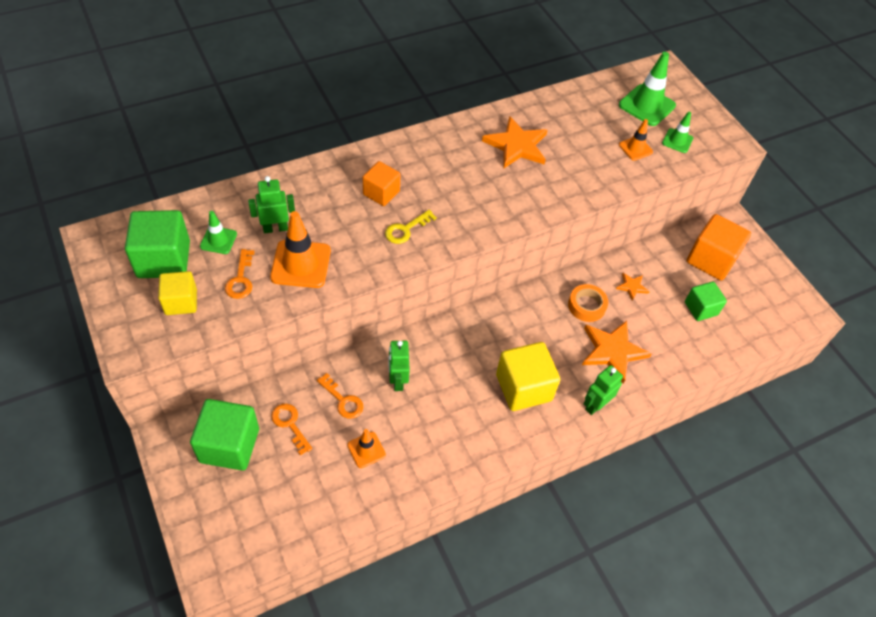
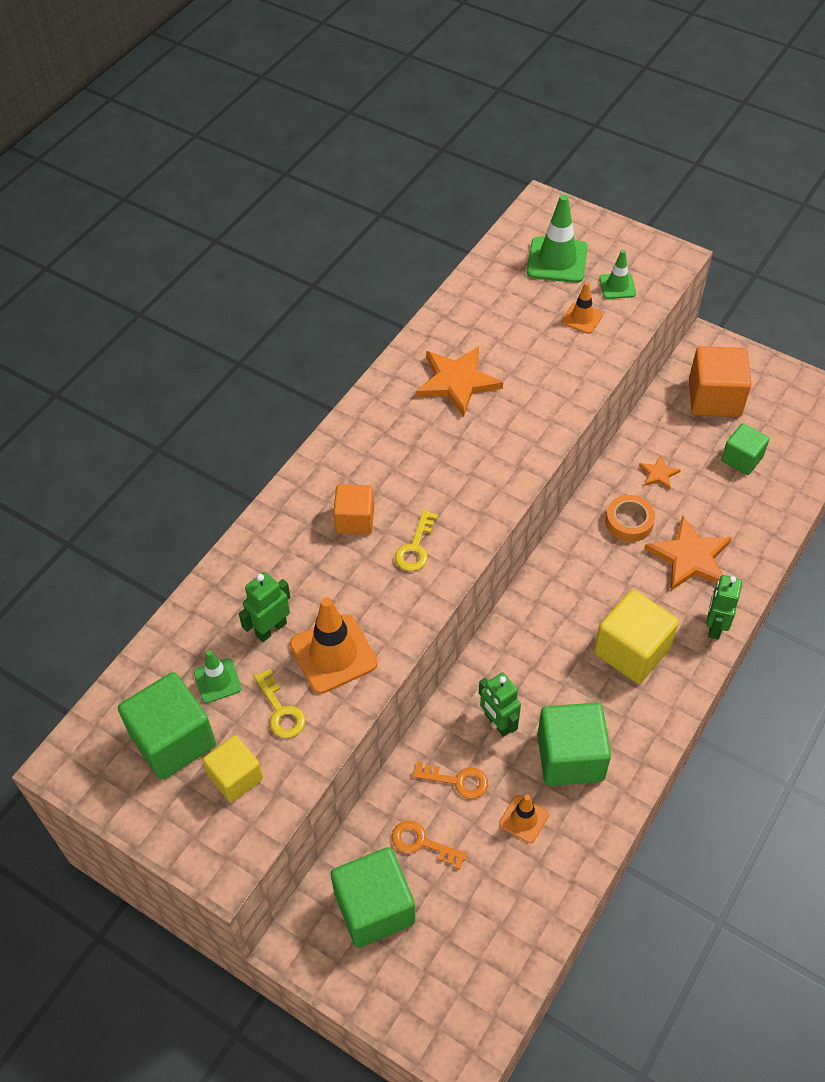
camera: 25 degrees left, 0 degrees up
(240, 279) = (281, 711): orange key -> yellow key
(428, 430) = (570, 757): none -> green cube

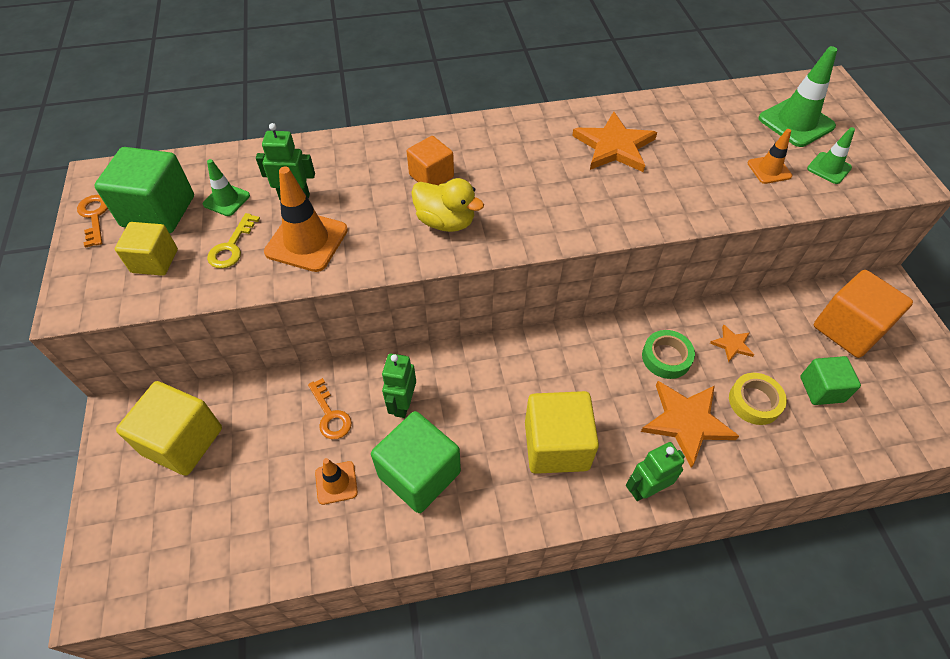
camera: 45 degrees right, 0 degrees up
(374, 908) = (183, 441): green cube -> yellow cube
(415, 547) = (445, 222): yellow key -> yellow duck
(421, 843) = (259, 431): orange key -> orange key (94, 216)
(629, 522) = (666, 357): orange tape -> green tape
(713, 504) = (754, 402): none -> yellow tape

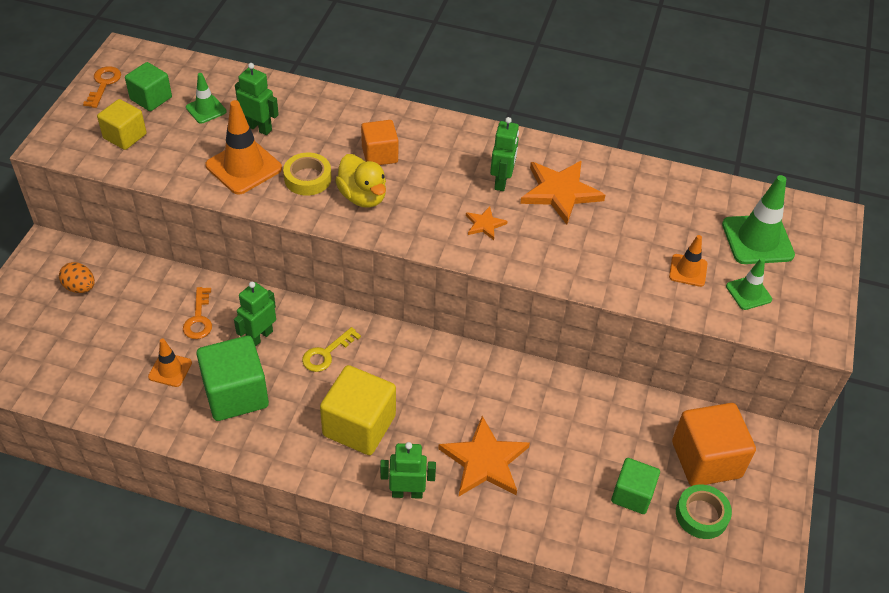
camera: 25 degrees right, 5 degrees down
(158, 211) = (151, 98): green cube -> green cube, size x0.62
(183, 441) = (80, 287): yellow cube -> orange egg
(231, 247) = (186, 148): yellow key -> yellow key (326, 354)
(558, 157) = (501, 181): none -> green robot
(666, 357) = (509, 403): green tape -> green tape (701, 515)
(732, 344) = (580, 420): orange star -> orange star (484, 224)
(754, 402) = (559, 475): yellow tape -> yellow tape (307, 178)

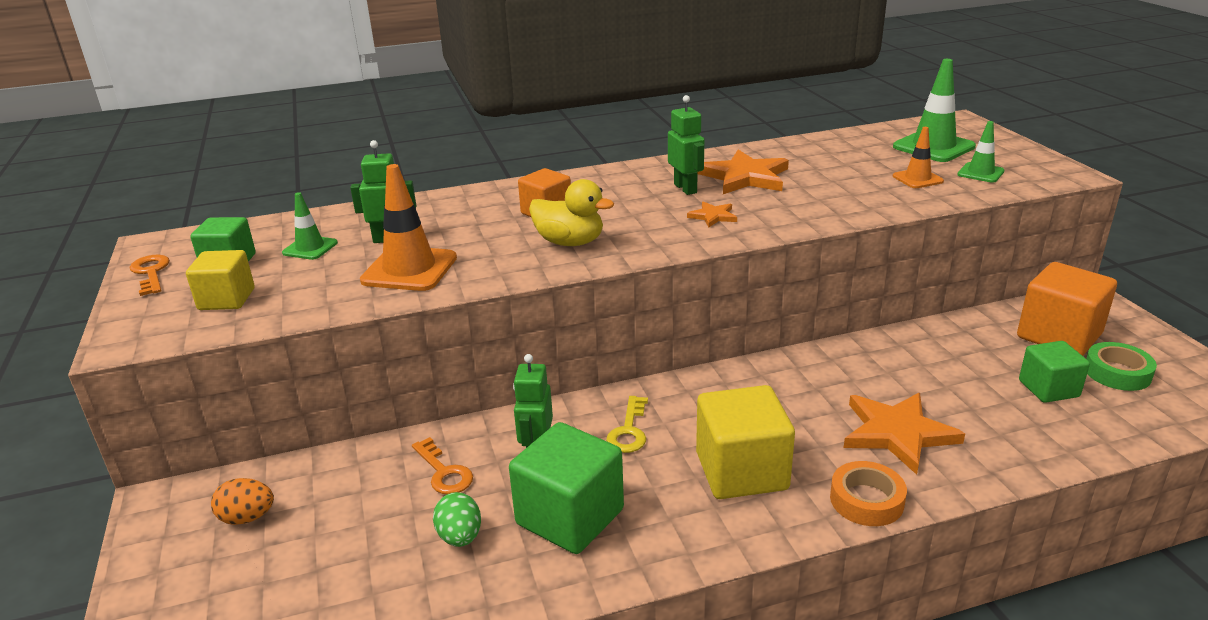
camera: 30 degrees left, 20 degrees down
(170, 370) = (460, 537): orange traffic cone -> green egg
(307, 178) = (493, 252): yellow tape -> none
(407, 493) = (866, 500): green robot -> orange tape

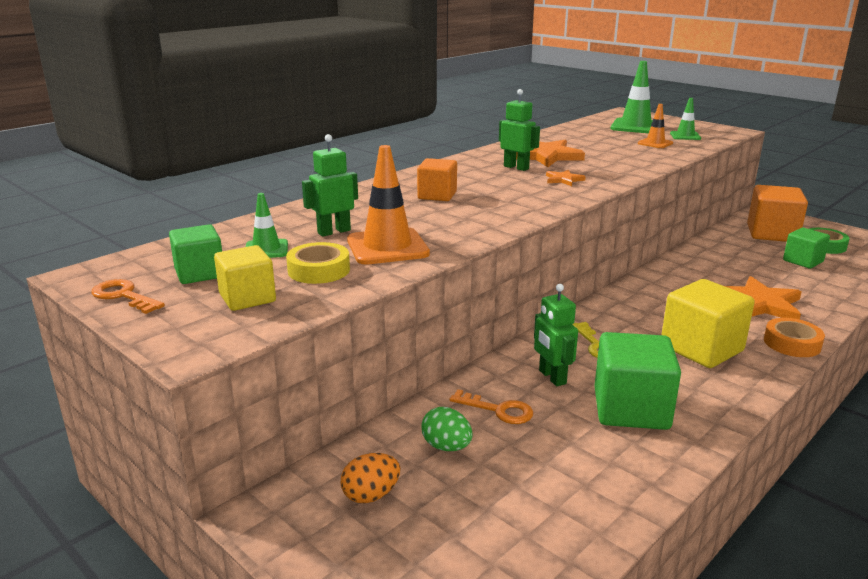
camera: 30 degrees left, 5 degrees down
(318, 282) = (319, 270): none -> yellow tape
(460, 537) = (571, 447): green egg -> green egg (446, 447)
(570, 242) = (488, 209): yellow duck -> none

